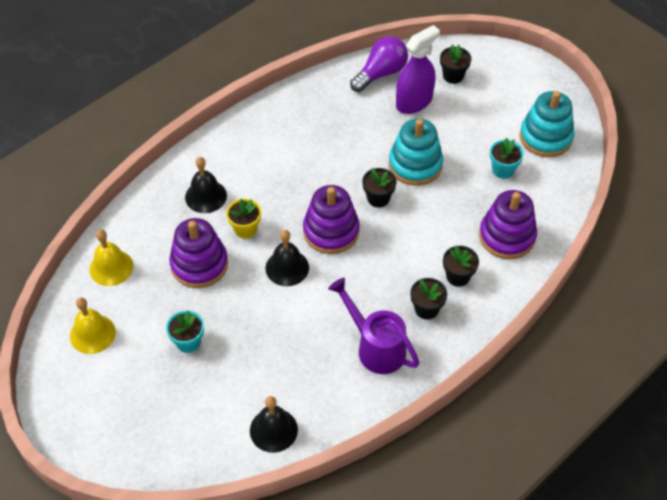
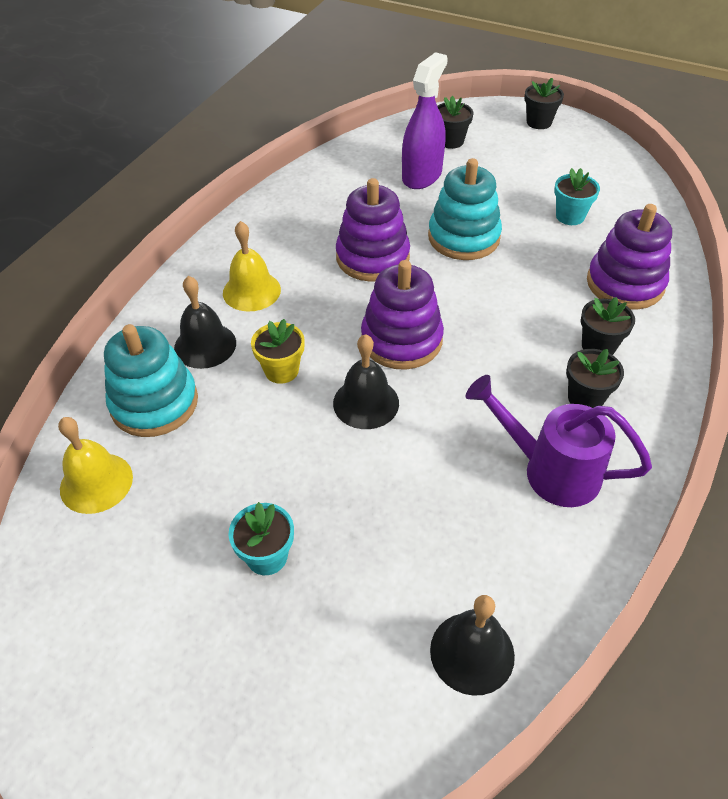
camera: 20 degrees left, 5 degrees down
(92, 334) = (99, 597): yellow bell -> yellow bell (251, 291)
(199, 264) = (235, 437): purple stacking toy -> purple stacking toy (372, 257)
(378, 198) = (440, 285): black flower pot -> black flower pot (539, 122)
(381, 73) = (365, 157): purple light bulb -> none
(545, 137) = (594, 173): turquoise stacking toy -> turquoise stacking toy (154, 403)

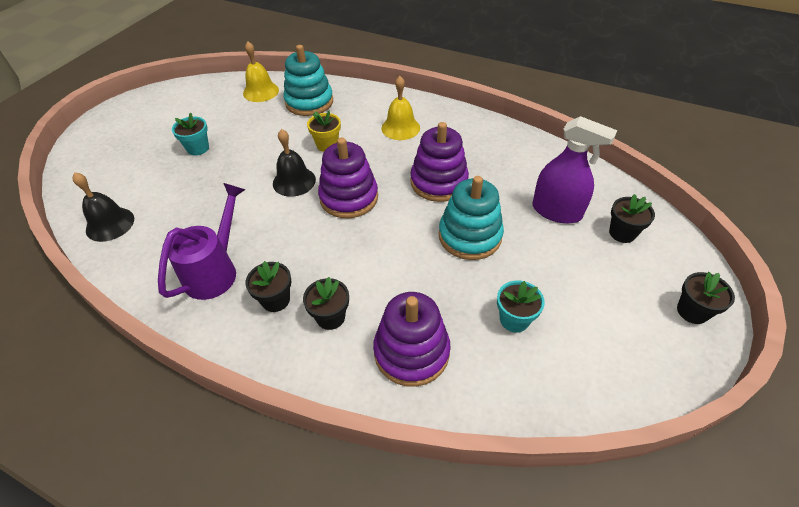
camera: 90 degrees right, 0 degrees up
(205, 345) = (352, 114): black bell -> none

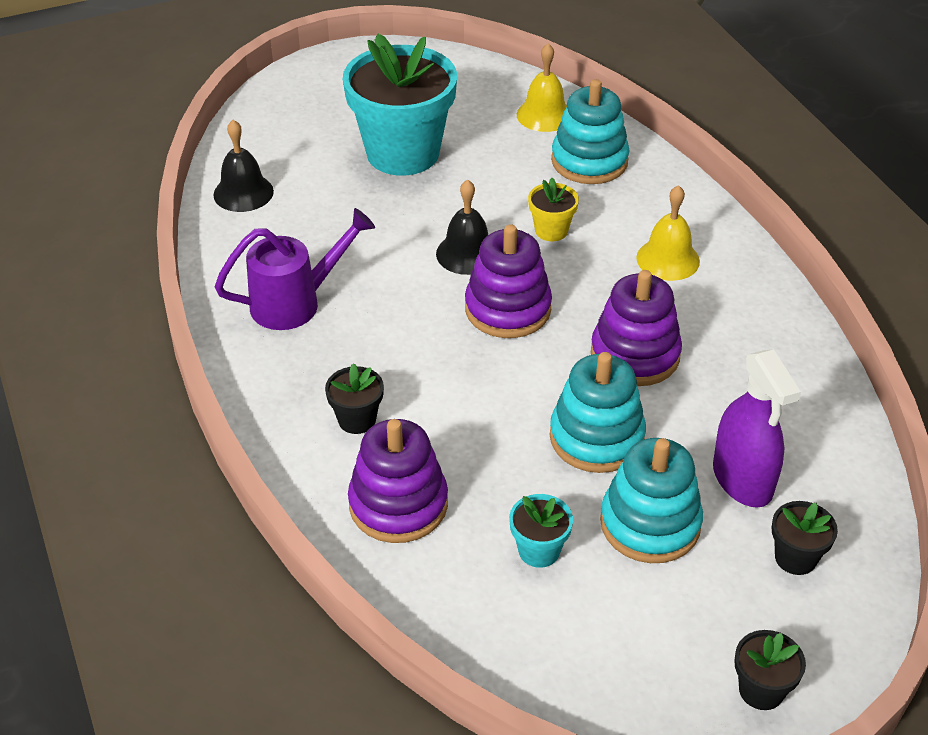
camera: 40 degrees right, 5 degrees down
(198, 148) = (403, 153): turquoise flower pot -> turquoise flower pot, size x2.35
(275, 300) = (323, 368): black flower pot -> none
(546, 263) = (650, 524): none -> turquoise stacking toy

